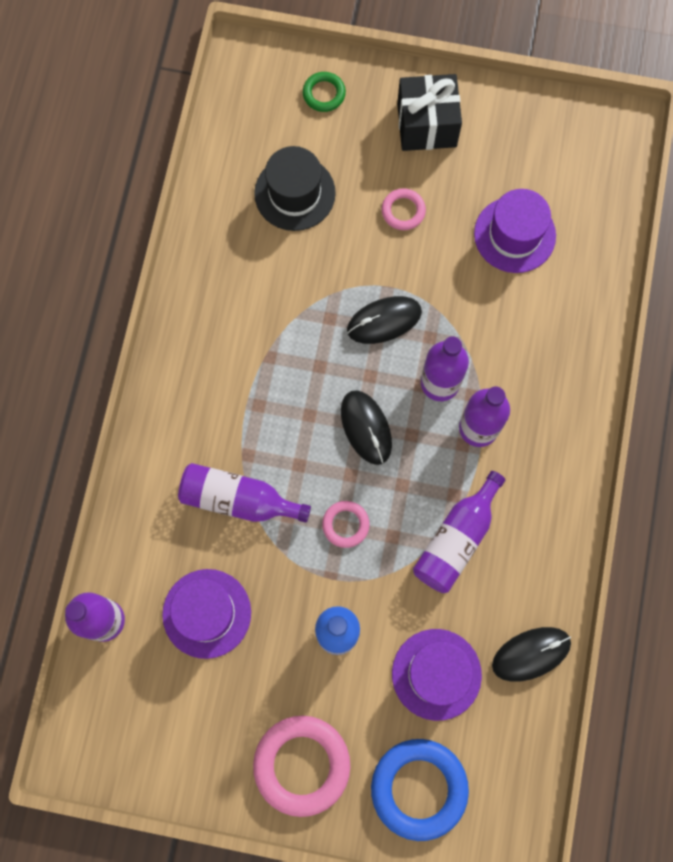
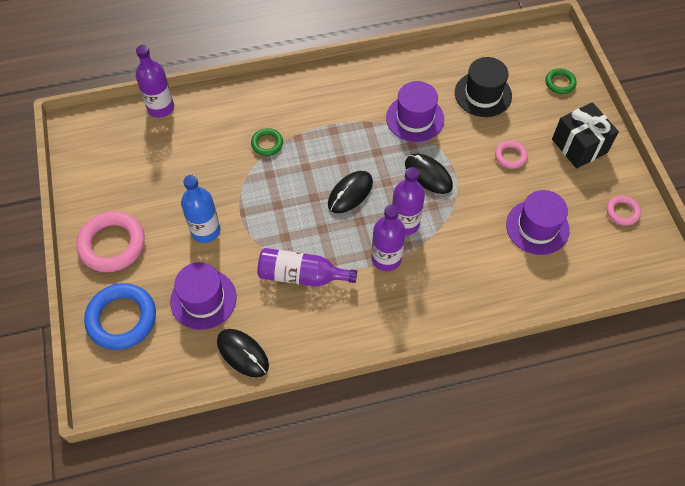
camera: 65 degrees right, 15 degrees down
(207, 613) = (187, 156): purple hat -> purple hat (415, 118)
(238, 499) = (267, 144): purple bottle -> green ring
(345, 525) = (279, 207): pink ring -> pink ring (622, 212)

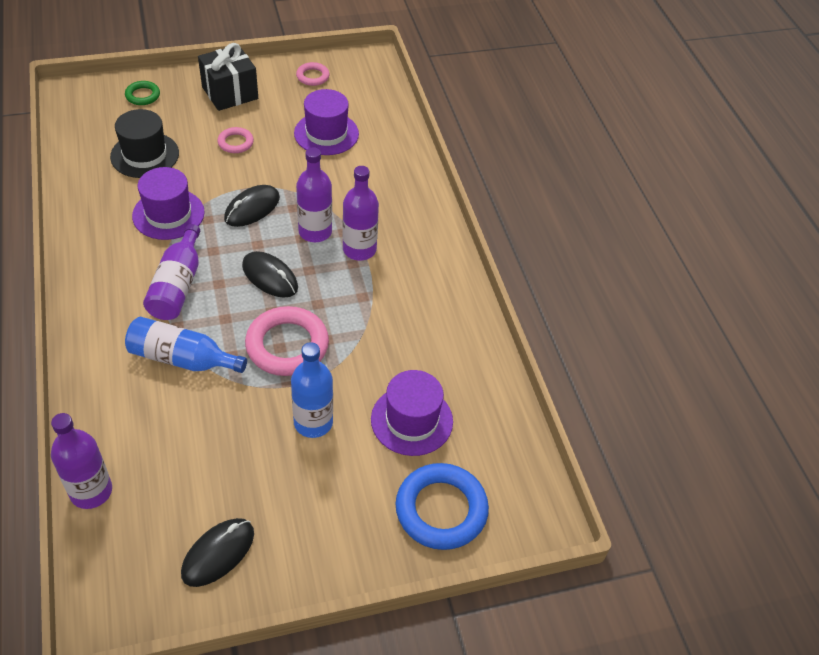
camera: 95 degrees left, 10 degrees down
(112, 244) = (329, 533): pink ring -> pink ring (287, 345)
(242, 353) = (480, 378): black mouse -> black mouse (218, 553)
(267, 144) = (182, 358): green ring -> blue bottle
(301, 275) = (379, 324): purple bottle -> purple bottle (177, 285)

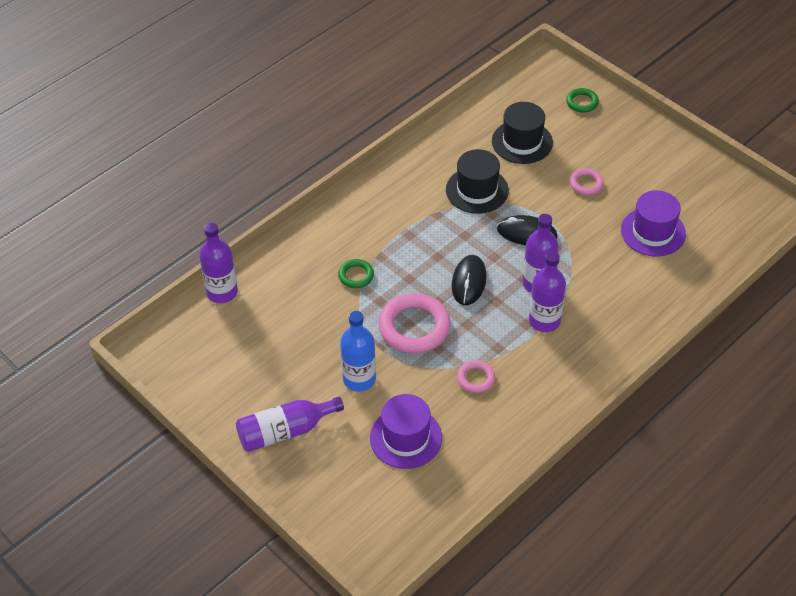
camera: 65 degrees right, 0 degrees up
(168, 214) = (477, 190): purple hat -> black hat
(177, 285) = (416, 235): purple bottle -> purple bottle (285, 431)
(182, 358) = (356, 276): blue bottle -> green ring
(218, 553) = (223, 383): black mouse -> none
(230, 93) = (638, 148): black gift -> none
(312, 76) = (712, 186): pink ring -> pink ring (475, 378)
(441, 509) = (341, 494): blue ring -> none

